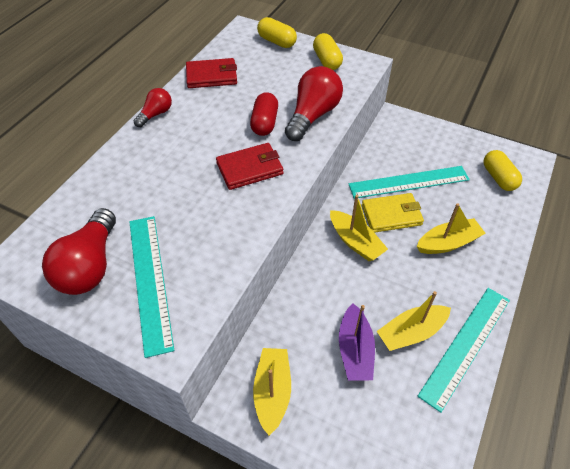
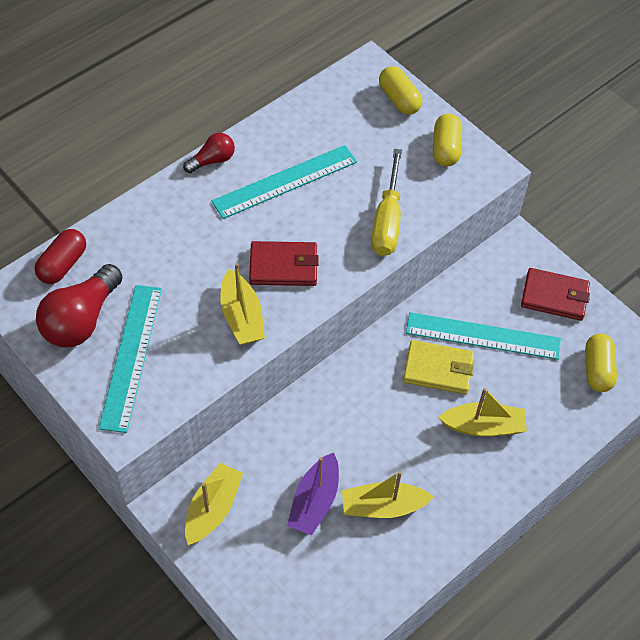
camera: 20 degrees right, 5 degrees up
(212, 76) = (297, 127): red wallet -> red wallet (554, 296)
(264, 123) = (327, 213): red capsule -> red capsule (63, 264)
(312, 115) = (387, 222): red light bulb -> yellow screwdriver
(355, 242) = (378, 386): yellow boat -> yellow boat (242, 316)
(466, 346) = (432, 542): turquoise ruler -> turquoise ruler (285, 182)

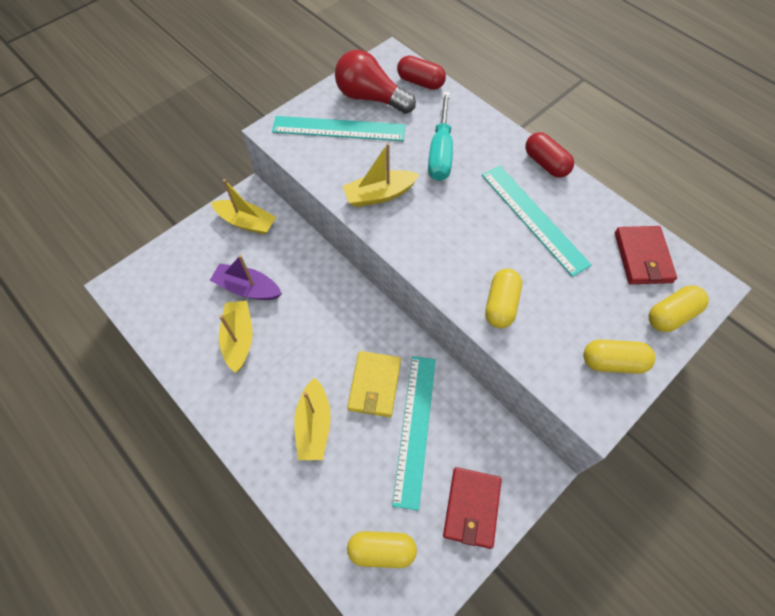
camera: 90 degrees right, 5 degrees up
(185, 253) = (440, 153): none -> turquoise screwdriver
(212, 160) = (546, 163): red light bulb -> red capsule
(283, 266) = (435, 222): red wallet -> red wallet (642, 257)
(387, 222) = (501, 305): yellow screwdriver -> yellow capsule

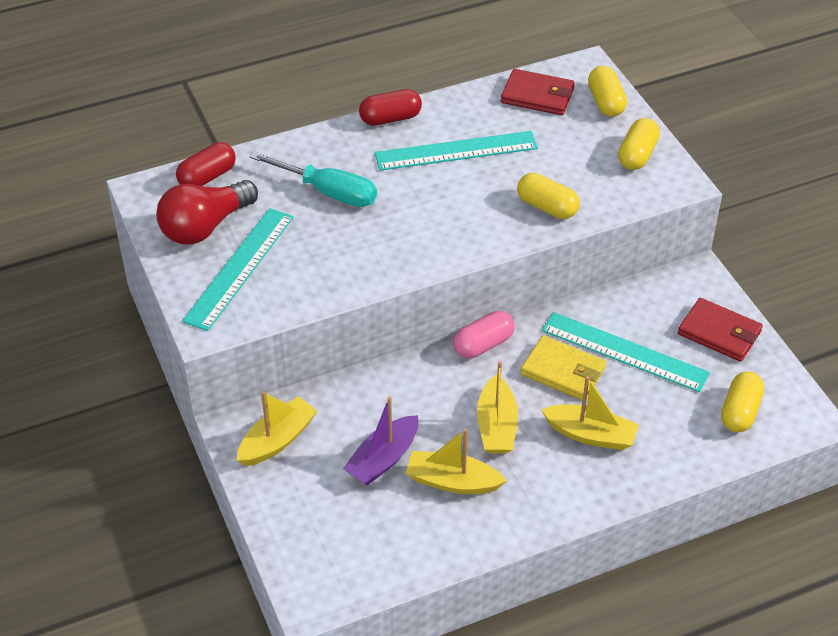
camera: 70 degrees left, 15 degrees down
(379, 195) = (362, 258): yellow boat -> yellow boat (496, 426)
(380, 319) = (483, 345): none -> pink capsule

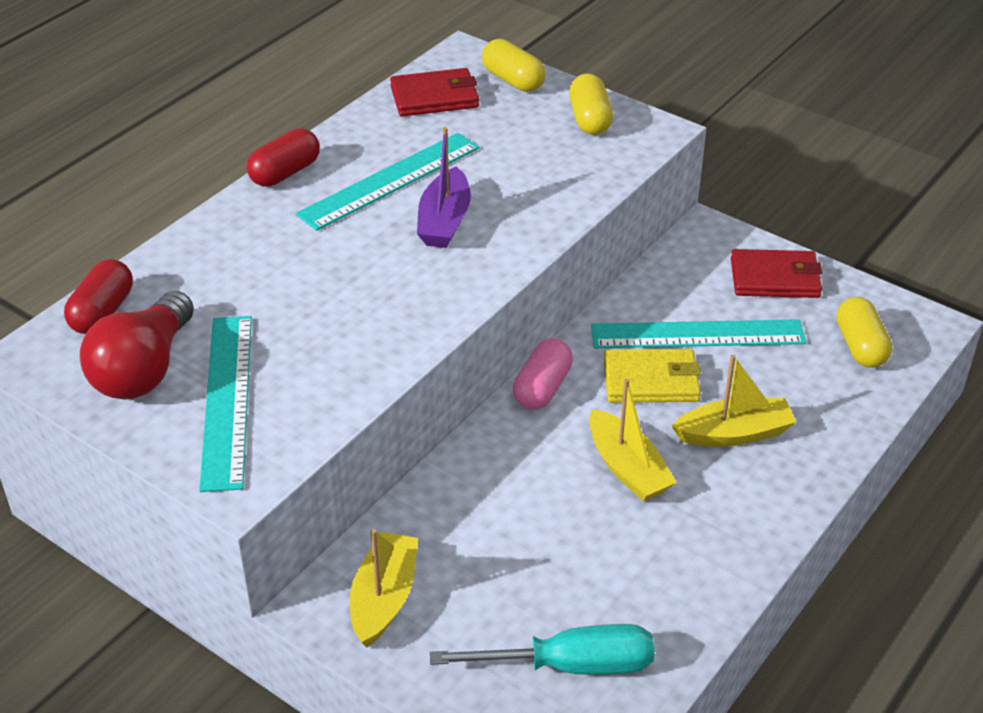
camera: 30 degrees left, 5 degrees down
(329, 192) = (274, 275): turquoise screwdriver -> turquoise screwdriver (571, 665)
(383, 459) = (529, 562): purple boat -> purple boat (444, 221)
(452, 482) = (628, 551): yellow boat -> none
(547, 207) = (539, 202): yellow capsule -> none

